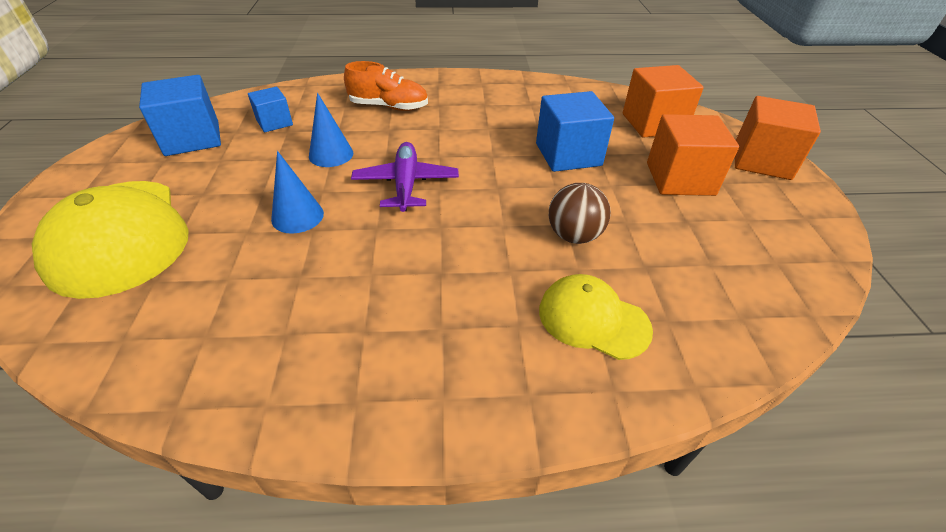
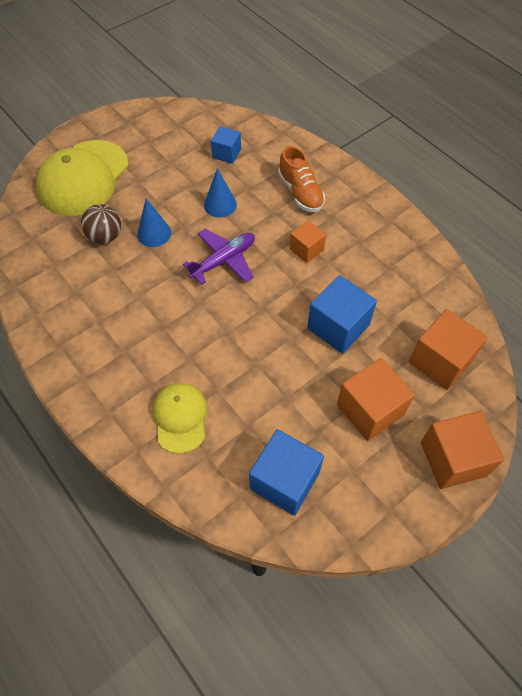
camera: 55 degrees right, 15 degrees up
(192, 138) = (177, 134): blue cube -> blue cube (284, 480)
(458, 132) = (306, 249): none -> orange cube
(574, 235) = (247, 374): brown ball -> brown ball (105, 236)

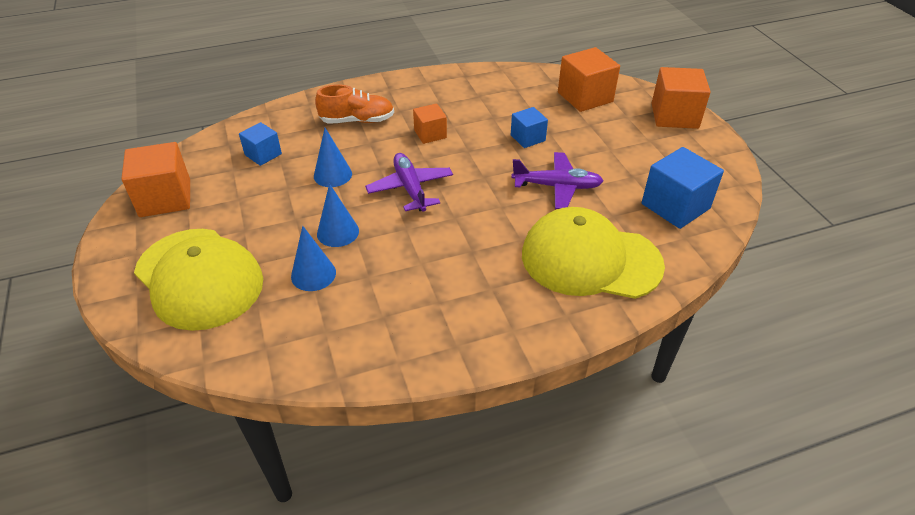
camera: 70 degrees left, 15 degrees down
(105, 236) = (313, 274): brown ball -> blue cone
(180, 417) = (590, 259): yellow cap -> yellow cap, size x1.75
(272, 369) = (557, 186): none -> purple plane
(338, 326) = (527, 138): blue cube -> blue cube, size x0.59
(370, 409) = (618, 143): orange cube -> orange cube (165, 198)

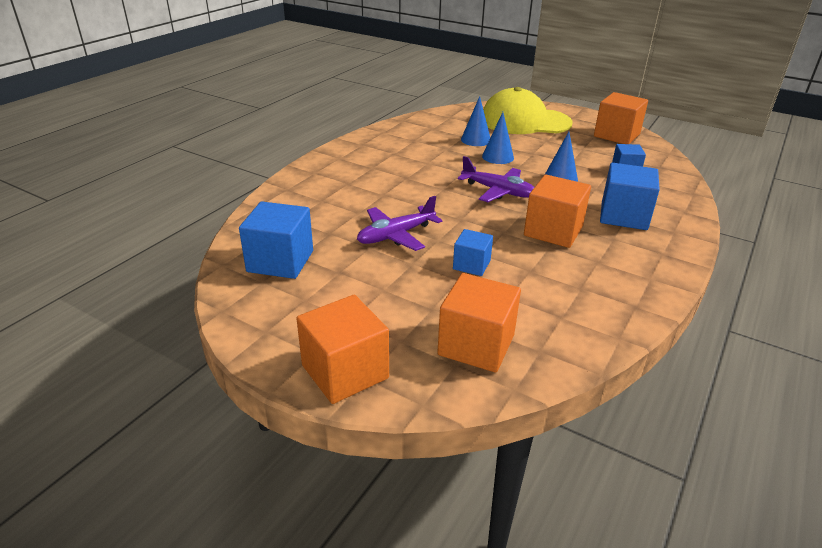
camera: 140 degrees right, 10 degrees down
(357, 121) = (624, 216): orange shoe -> blue cube
(430, 134) = (553, 231): orange cube -> orange cube, size x1.70
(590, 259) = (323, 201): yellow cap -> none

